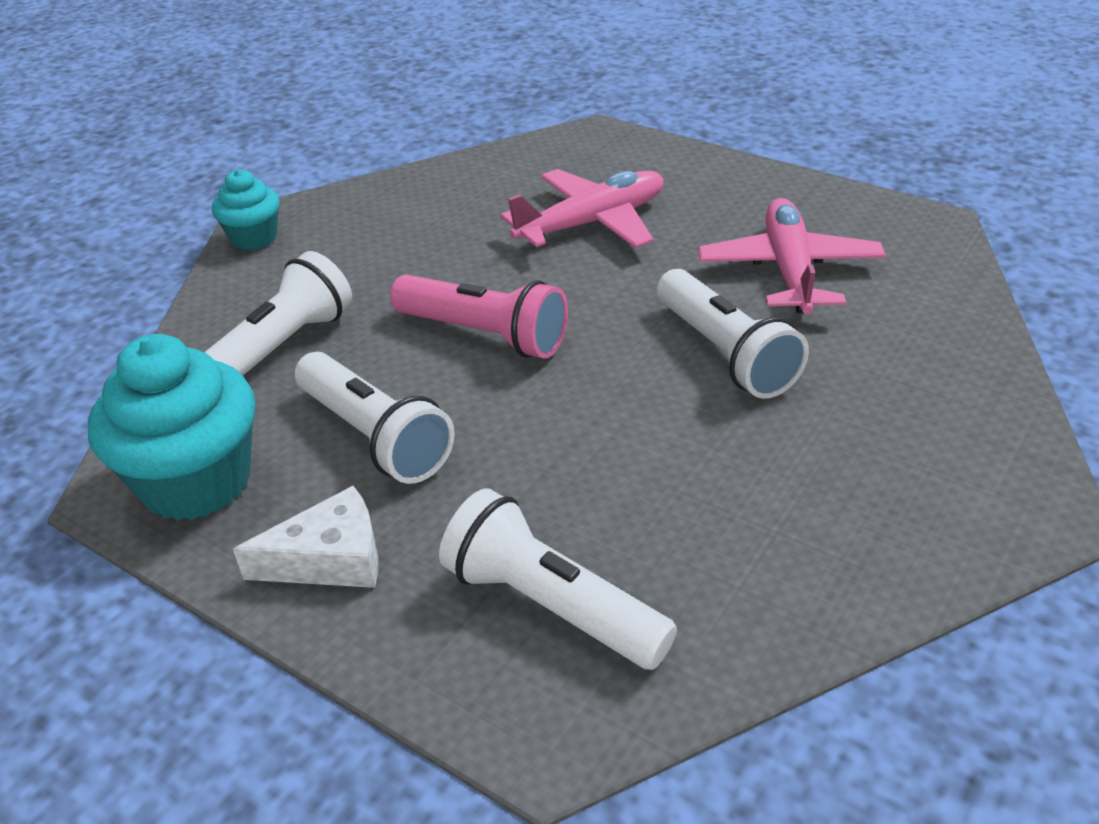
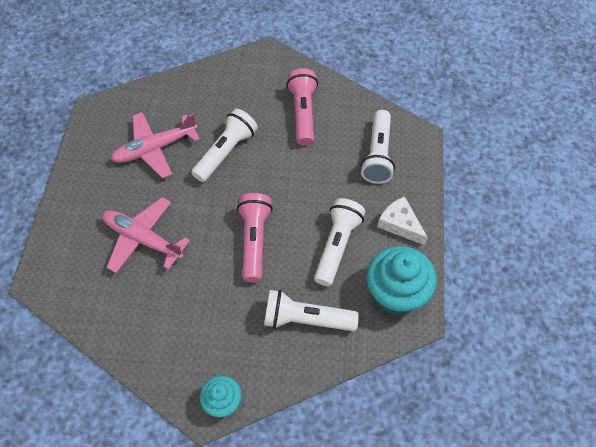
camera: 120 degrees left, 20 degrees up
(776, 509) = (303, 113): none -> pink flashlight

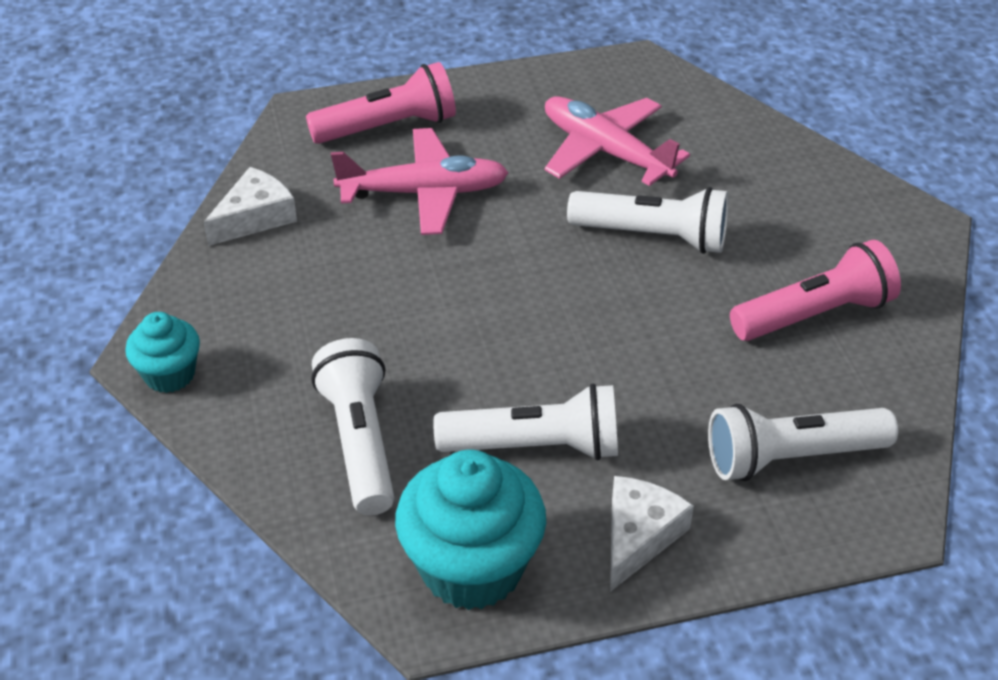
camera: 70 degrees right, 15 degrees down
(118, 329) = (255, 217): none -> white cheese
(143, 239) = (424, 193): pink plane -> pink plane turned 75 degrees clockwise
(254, 241) = (488, 327): pink flashlight -> pink flashlight (388, 127)

